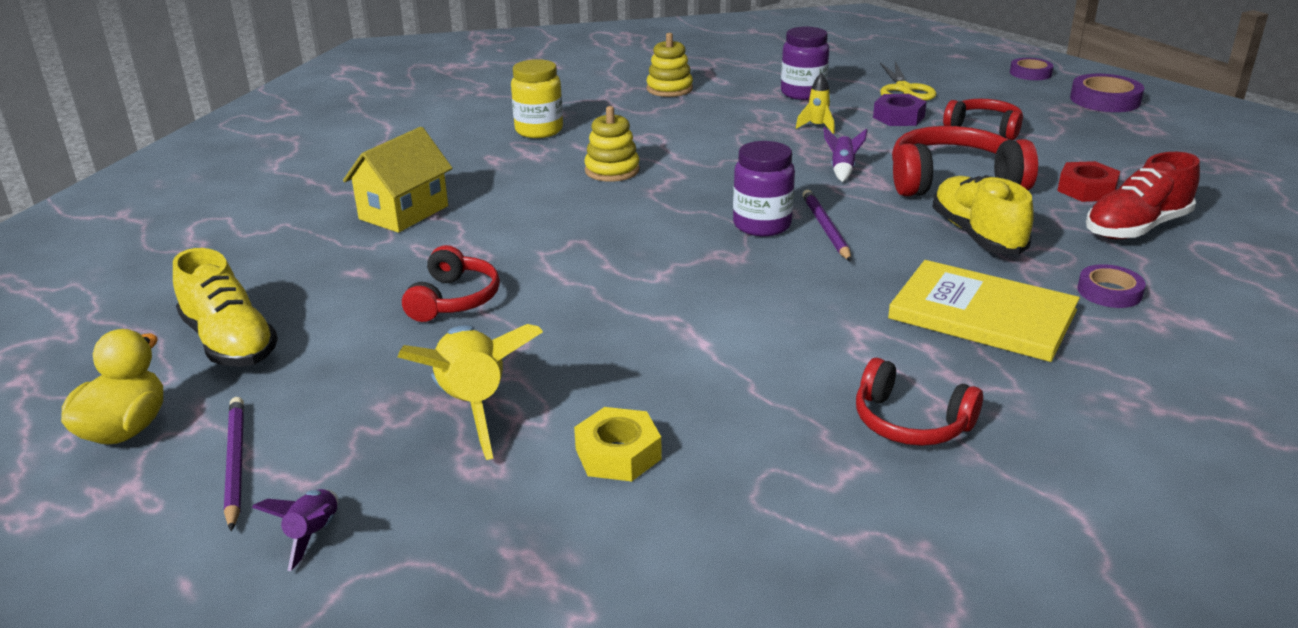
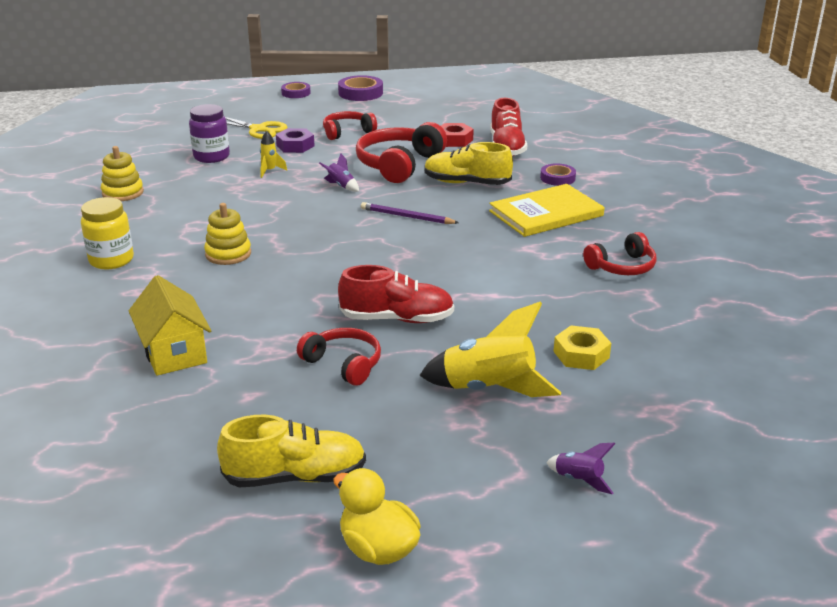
camera: 60 degrees left, 0 degrees up
(235, 463) = (471, 500): purple pencil -> none
(577, 299) = (397, 319): none -> red shoe
(762, 225) = (378, 232): purple jar -> none

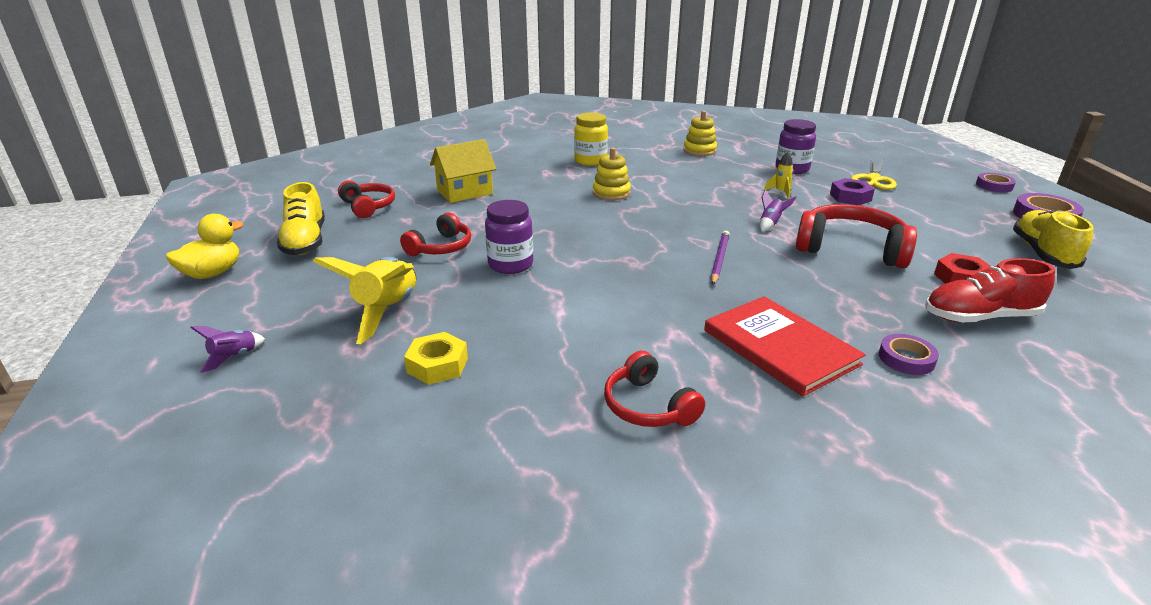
camera: 85 degrees right, 0 degrees up
(347, 132) = (914, 217): red headphones -> red headphones (368, 206)
(397, 319) = (510, 265): red shoe -> purple jar
(466, 183) = (832, 290): yellow shoe -> yellow shoe (1043, 253)
(546, 213) = (780, 347): yellow book -> red book

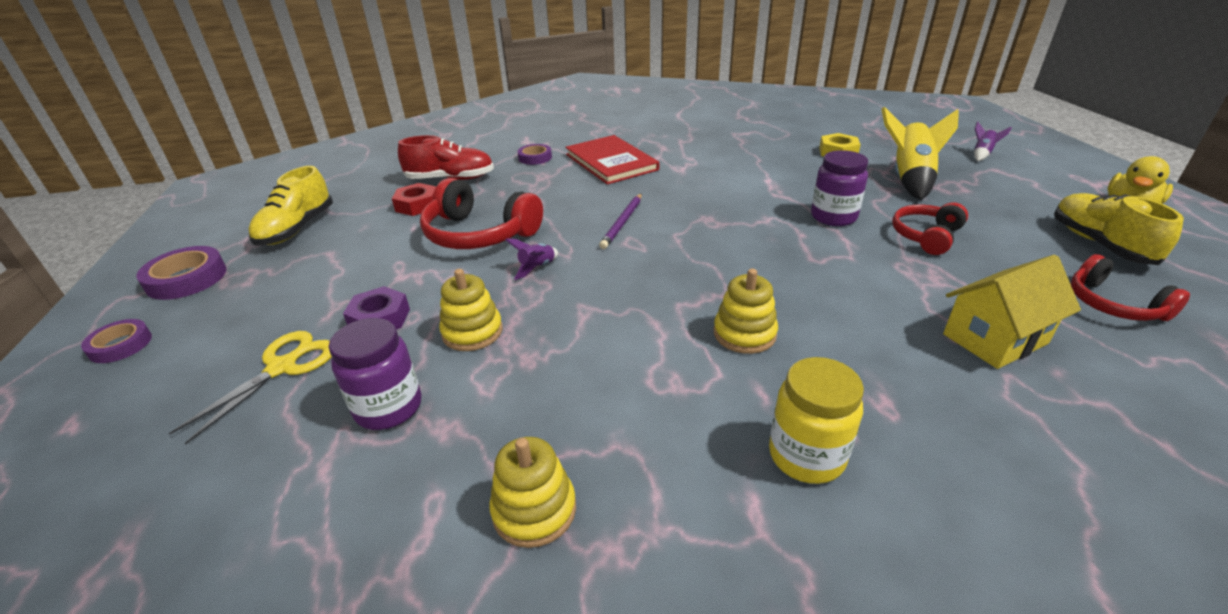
camera: 175 degrees left, 5 degrees up
(648, 406) = (702, 139): red headphones -> none
(780, 192) = (472, 332): yellow rocket -> yellow stacking toy

